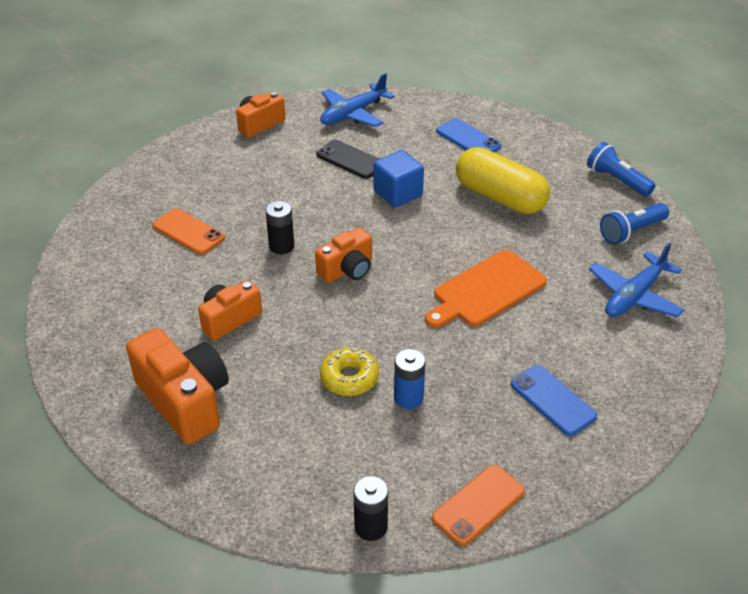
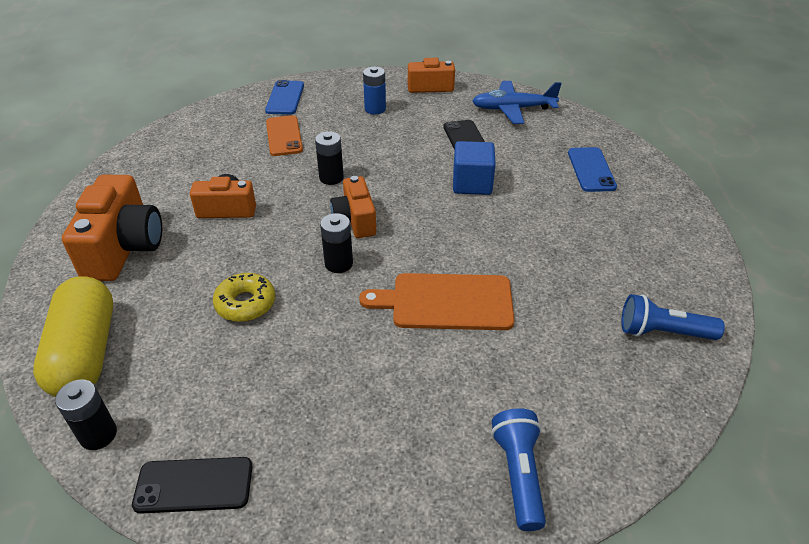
camera: 40 degrees right, 0 degrees up
(347, 269) = (355, 220): orange camera -> orange camera turned 75 degrees clockwise
(378, 308) = (339, 263): none -> black battery
(408, 398) = (265, 350): blue battery -> blue battery (375, 109)
(478, 505) = (194, 485): orange phone -> black phone
(500, 197) = (560, 231): yellow capsule -> yellow capsule (85, 353)
(553, 400) = (379, 440): blue phone -> blue phone (285, 98)
(617, 180) = (706, 276): blue flashlight -> blue flashlight (518, 474)
(634, 296) = (589, 395): blue plane -> none

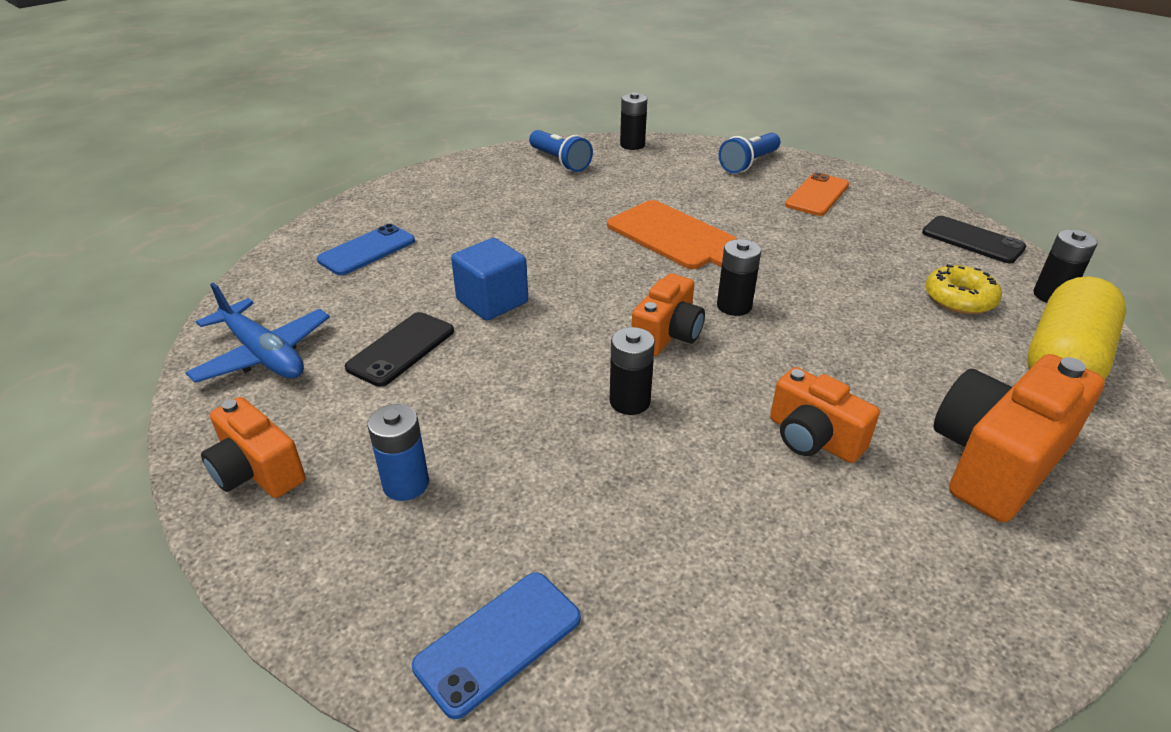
camera: 135 degrees left, 5 degrees down
(245, 304) = (862, 321): yellow donut -> yellow donut (959, 299)
(284, 136) = (611, 526): orange phone -> orange phone (817, 195)
(662, 415) = (632, 145): none -> black battery

